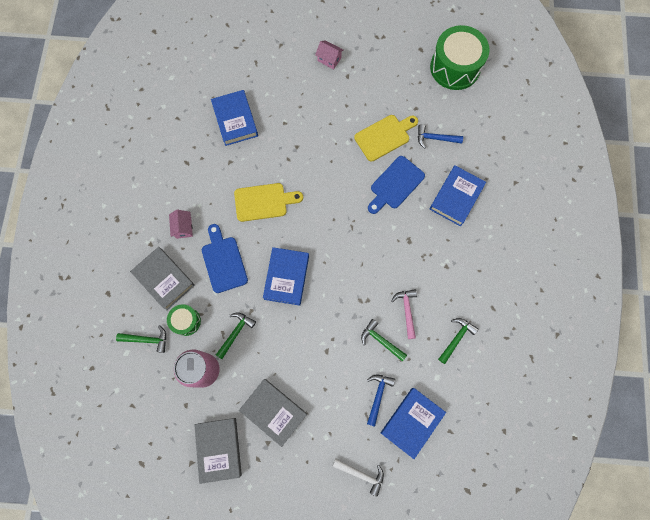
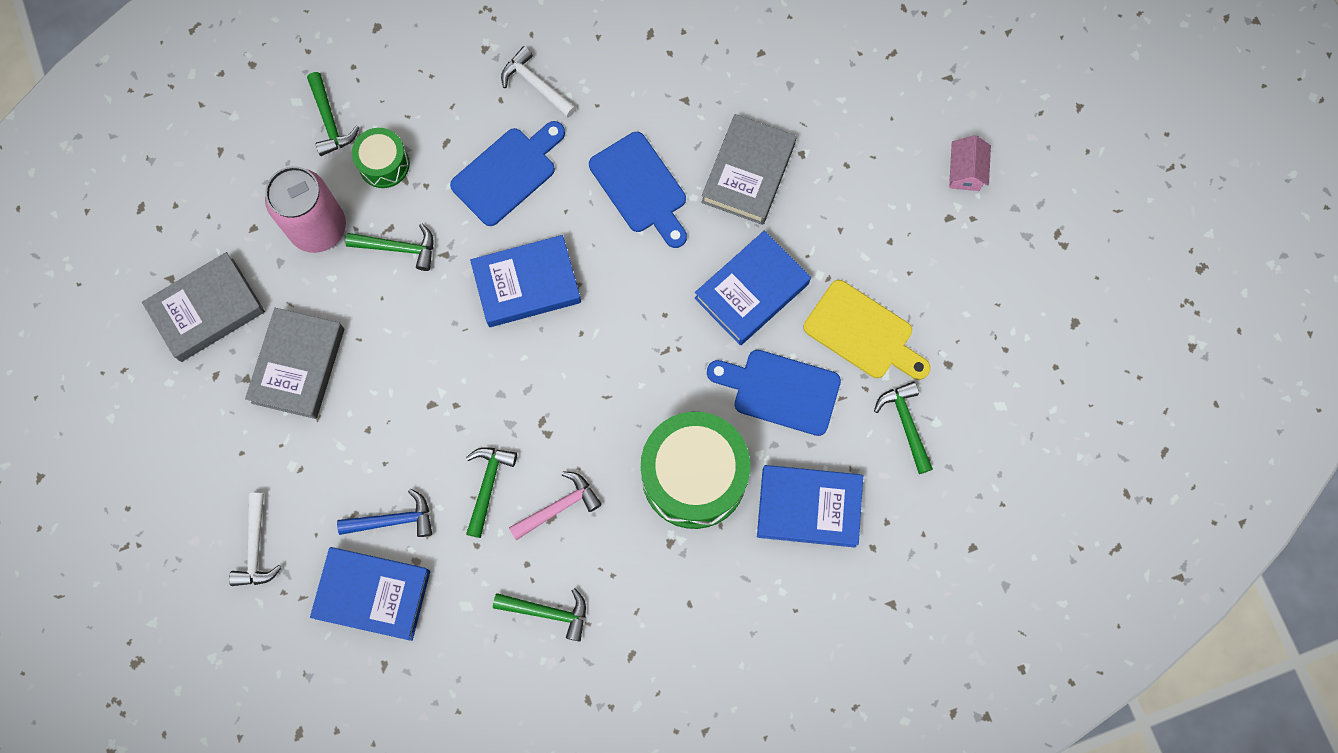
camera: 65 degrees right, 0 degrees up
(164, 279) = (436, 98): grey book -> grey book (748, 173)
(183, 227) = (535, 84): pink house -> white hammer
(235, 120) = (765, 72): blue book -> blue book (751, 291)
(264, 202) = (640, 187): yellow cutting board -> blue cutting board
(435, 138) = (906, 423): blue hammer -> green hammer
(455, 67) = (1071, 400): green drum -> green drum (694, 476)

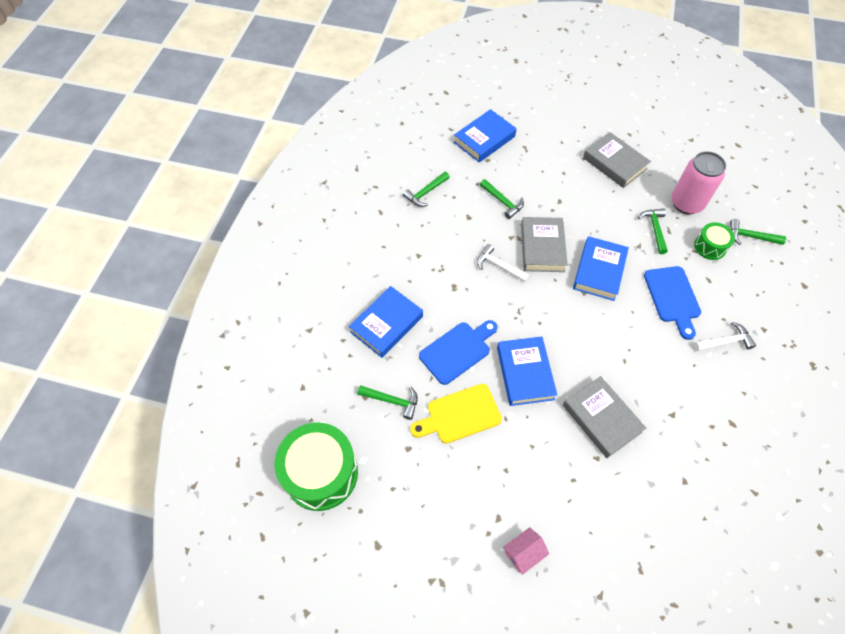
camera: 125 degrees right, 15 degrees down
(207, 310) = (666, 145): grey book -> grey book (542, 247)
(256, 548) = (536, 113): white hammer -> white hammer (499, 266)
(393, 520) = (512, 161): blue hammer -> none
(399, 248) = (654, 229): green hammer -> green hammer turned 135 degrees clockwise
(559, 507) = (471, 222): pink hammer -> none
(640, 187) = (625, 356): blue cutting board -> none
(694, 476) = (442, 284): green drum -> green drum (321, 473)
(965, 172) = (523, 553): pink house -> pink house turned 75 degrees counterclockwise

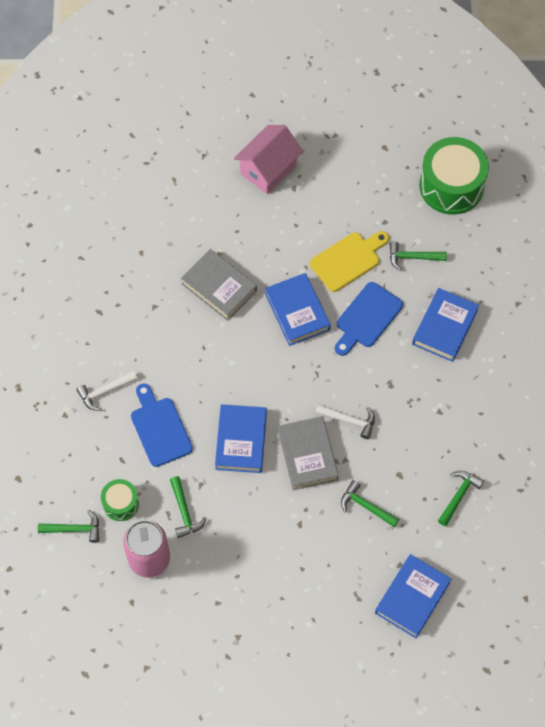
camera: 165 degrees right, 5 degrees up
(523, 553) = (268, 169): pink house -> pink house, size x1.85
(614, 163) = (241, 600): grey book -> none

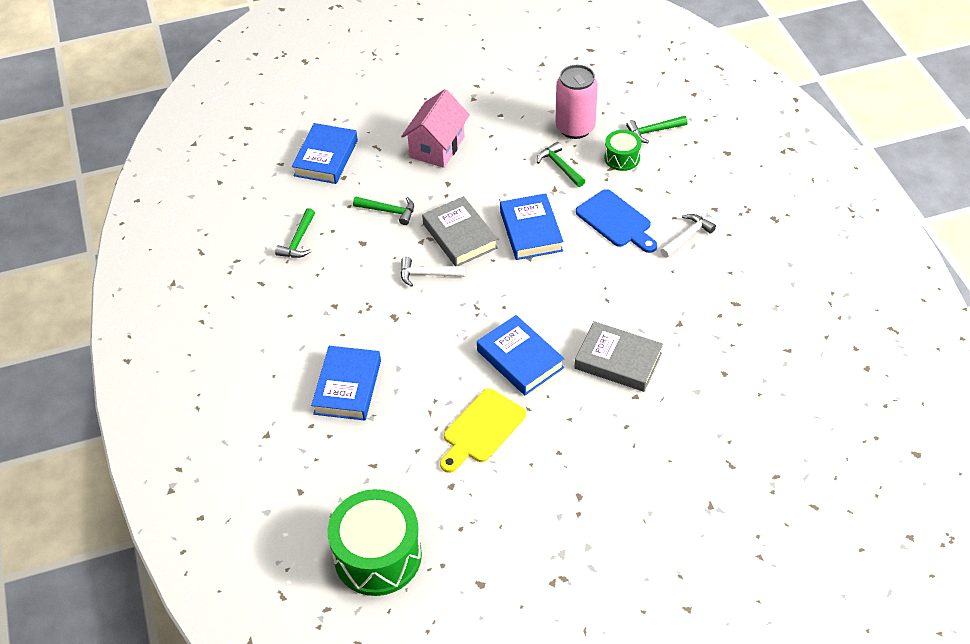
camera: 165 degrees right, 15 degrees down
(268, 169) = (621, 511): pink house -> pink house (437, 147)
(367, 318) = (439, 374): blue cutting board -> none
(412, 257) = (405, 453): green hammer -> none

